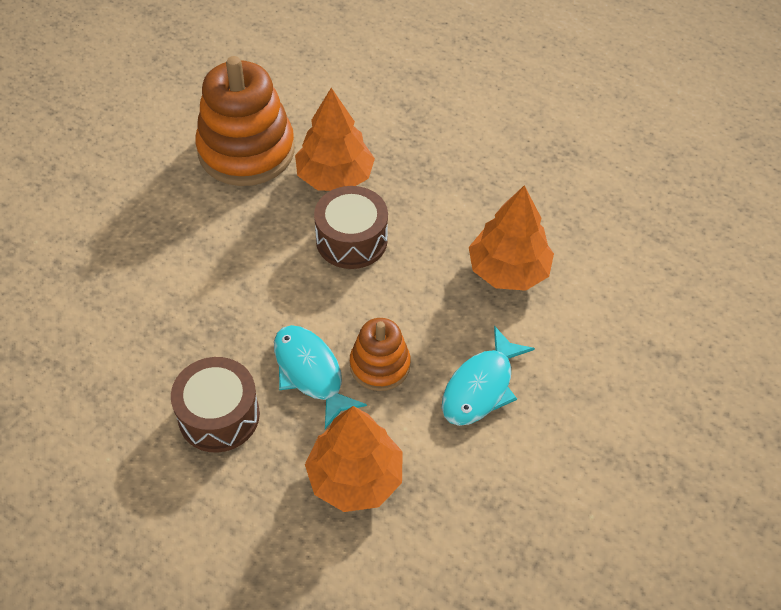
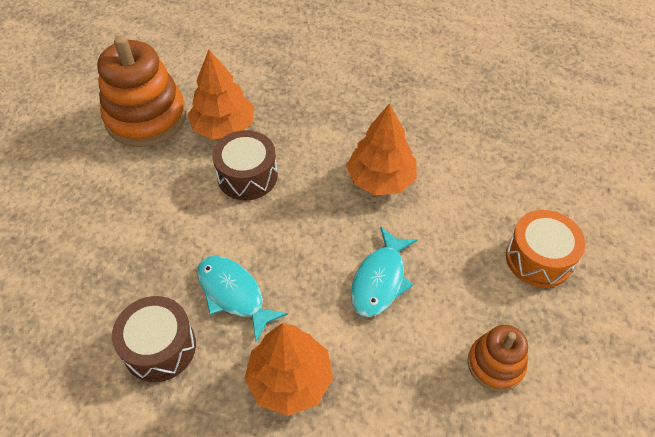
camera: 10 degrees left, 0 degrees up
(380, 365) = (291, 277): orange stacking toy -> orange stacking toy (495, 364)
(675, 396) = (538, 258): none -> orange drum

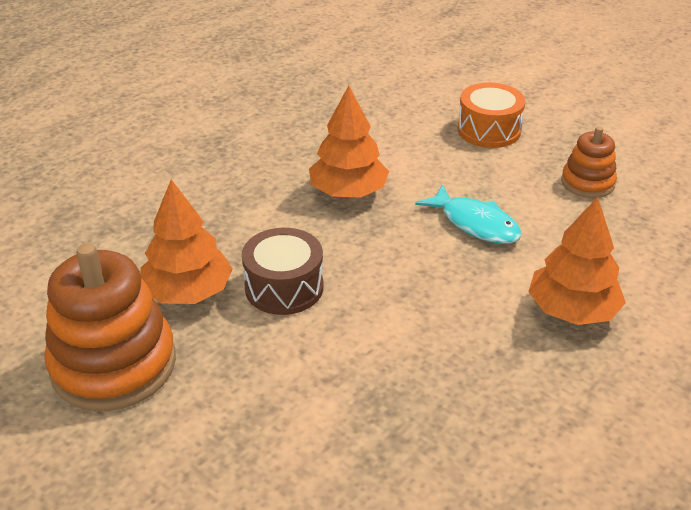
camera: 70 degrees left, 15 degrees down
(159, 347) = (503, 408): brown drum -> none
(234, 294) = (452, 331): turquoise fish -> none

